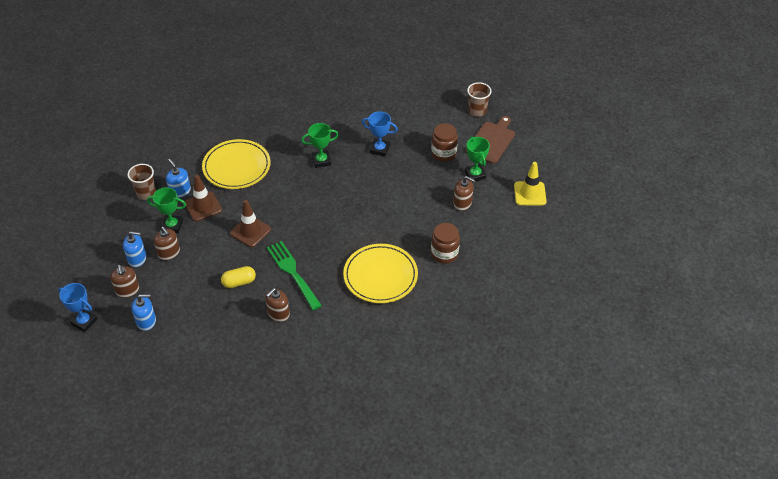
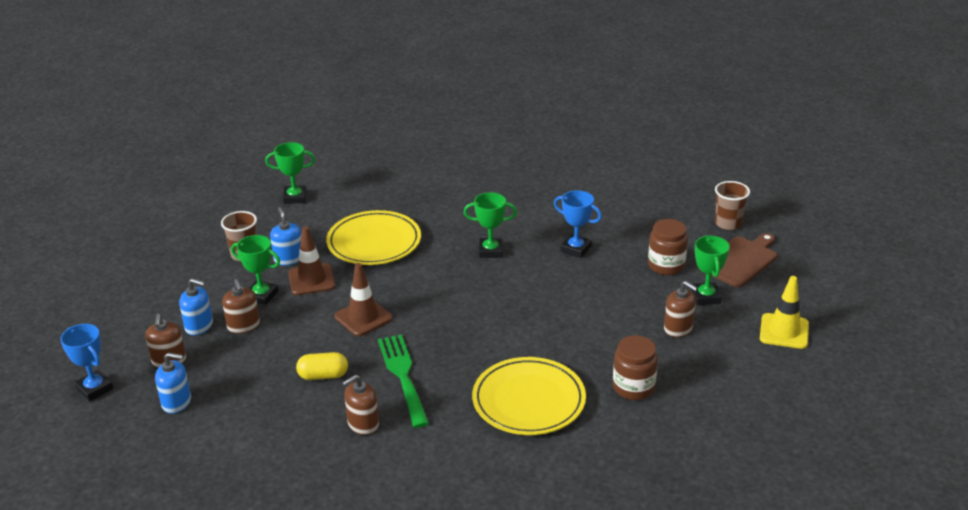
camera: 15 degrees right, 15 degrees down
(164, 136) = (295, 197): none -> green trophy

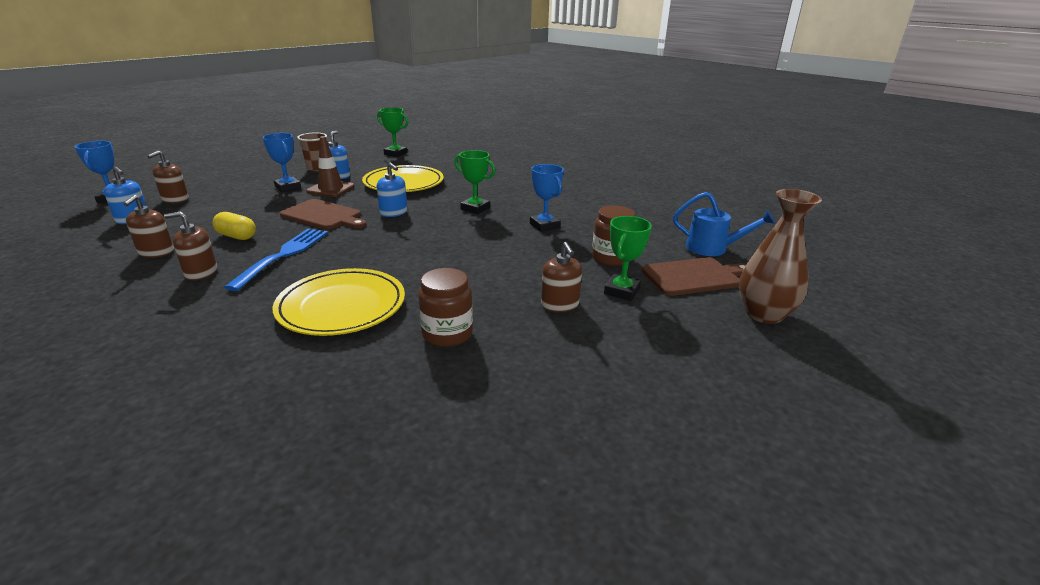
camera: 30 degrees right, 5 degrees down
(199, 326) = (225, 190): blue soap dispenser -> blue soap dispenser (393, 213)
(243, 326) = (248, 197): brown soap dispenser -> brown soap dispenser (156, 252)
(261, 295) = (288, 187): green trophy -> blue trophy
(363, 317) = (323, 216): brown traffic cone -> brown cutting board
(403, 376) = (283, 255): green fork -> blue fork
(728, 223) = (713, 249): brown cup -> blue watering can
(784, 331) = (677, 348): yellow traffic cone -> none
(811, 278) = (764, 314): none -> brown vase

